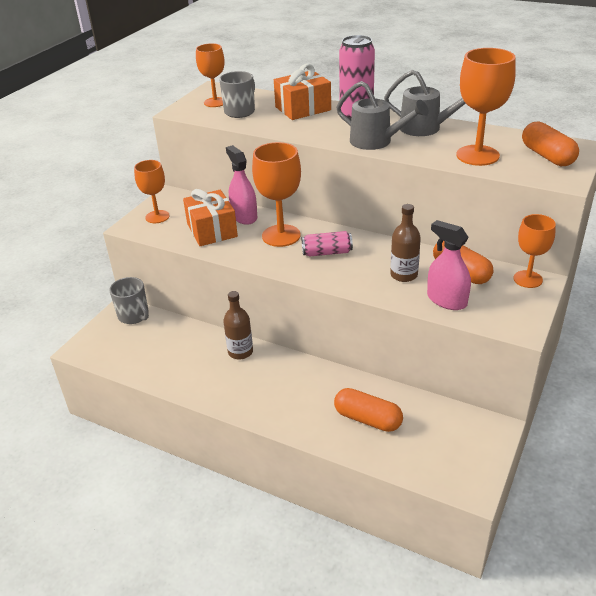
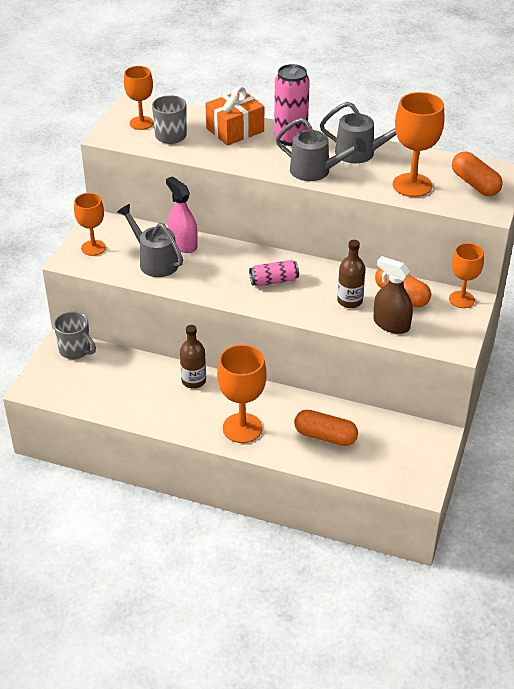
camera: 10 degrees left, 5 degrees up
(212, 230) = (154, 261): orange gift -> grey watering can
(281, 236) = (225, 264): orange goblet -> orange goblet (242, 428)
(446, 300) = (391, 324): pink spray bottle -> brown spray bottle

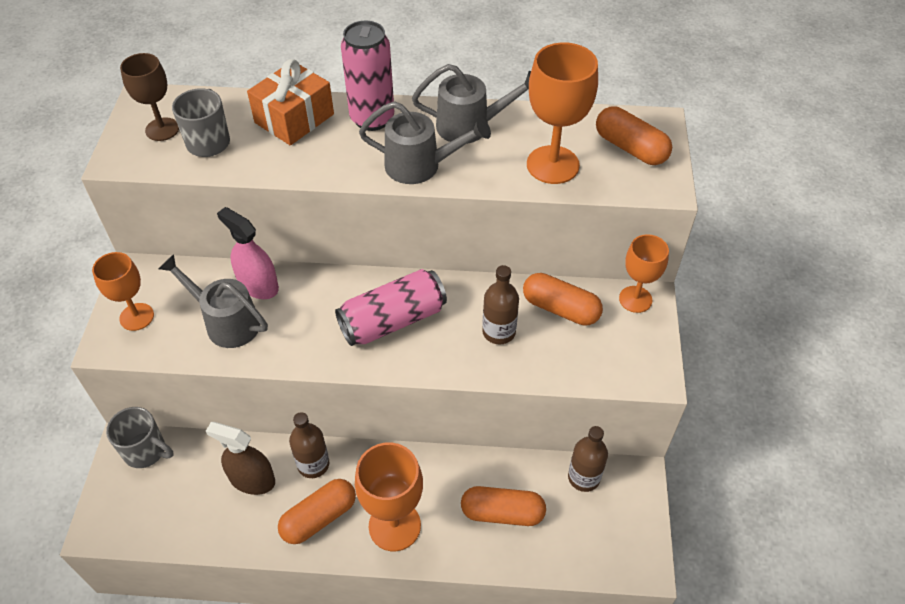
camera: 15 degrees left, 10 degrees up
(141, 123) = (162, 129): orange goblet -> brown goblet
(189, 412) = (319, 518): none -> orange capsule
(274, 281) = (393, 320): pink can -> pink can, size x1.66
(391, 324) = (562, 358): brown spray bottle -> brown spray bottle (252, 479)
(395, 428) = (584, 477): none -> brown bottle

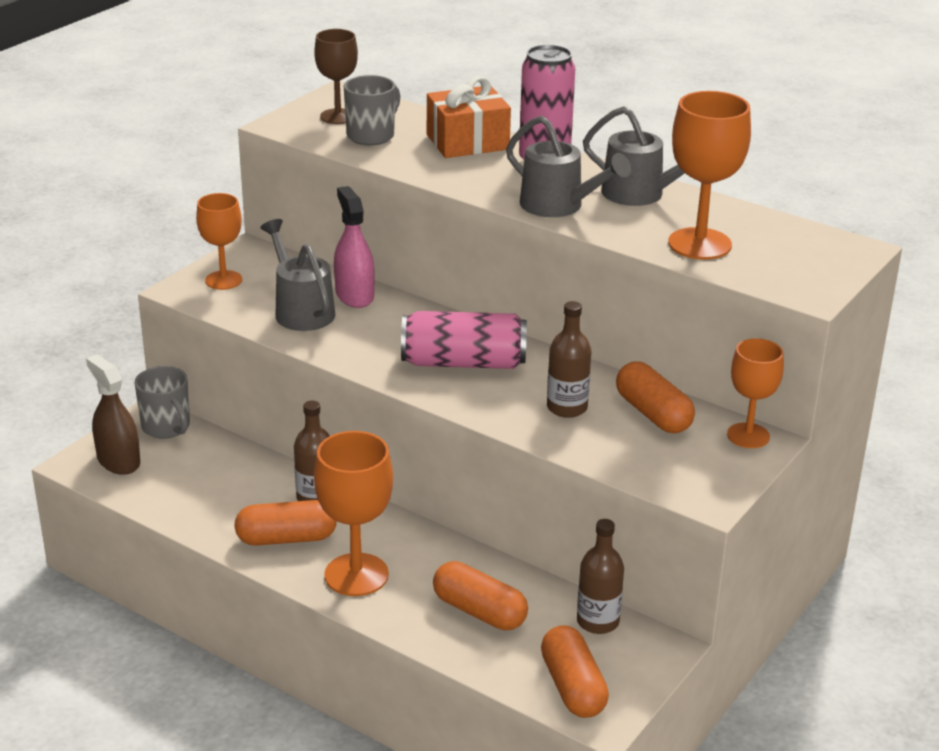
camera: 30 degrees right, 20 degrees down
(252, 479) = (247, 485): brown spray bottle -> brown spray bottle (118, 461)
(630, 148) = (802, 257): orange capsule -> orange capsule (573, 687)

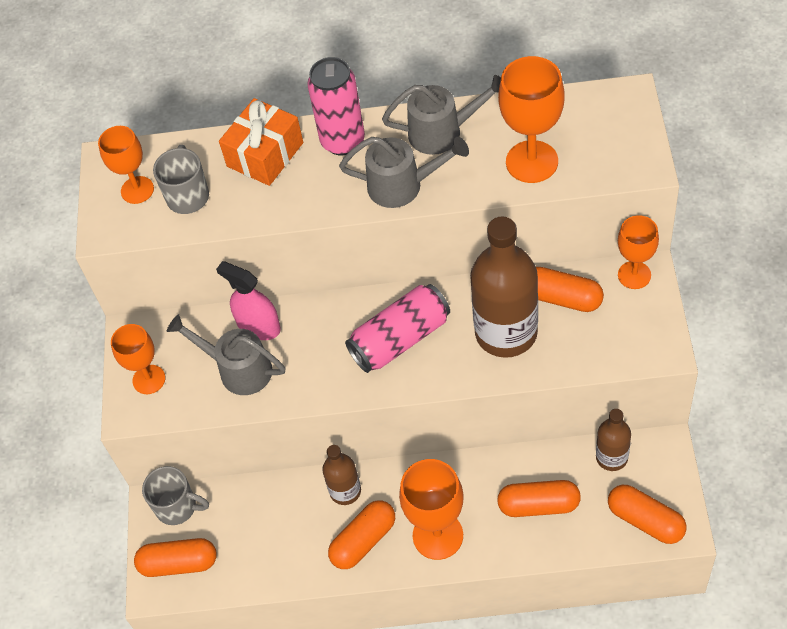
camera: 30 degrees left, 25 degrees up
(118, 461) = (179, 563): brown spray bottle -> orange capsule
(338, 116) = (137, 190): brown goblet -> orange goblet
(567, 407) = (506, 332): brown bottle -> brown bottle, size x1.90

